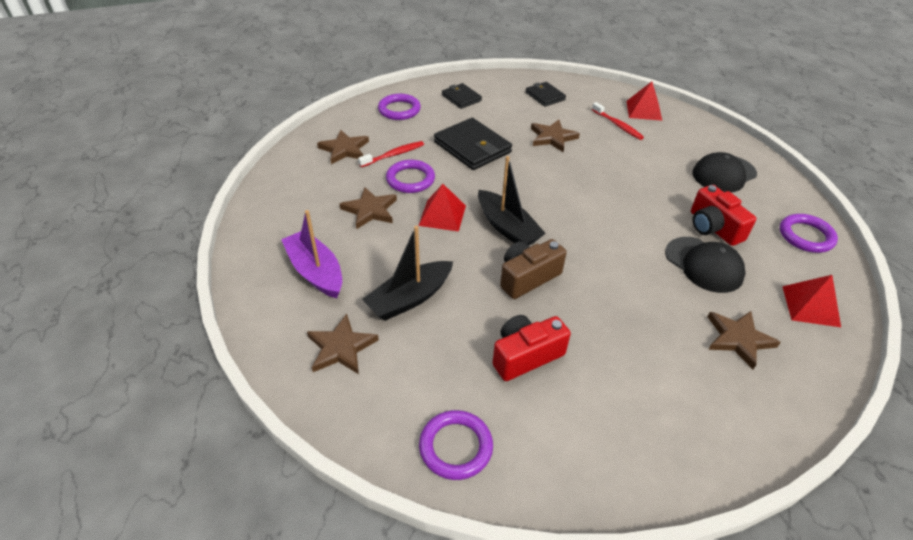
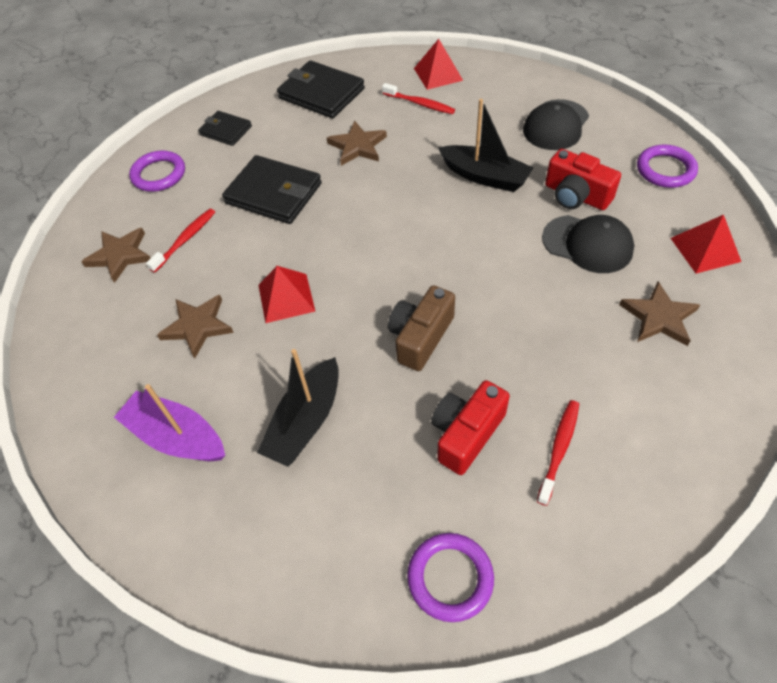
camera: 20 degrees left, 10 degrees up
(341, 348) = (261, 520): brown star -> none
(410, 179) = (224, 265): purple ring -> none
(507, 227) = (366, 283): black boat -> black boat (484, 176)
(545, 96) = (321, 93): black wallet -> black wallet, size x1.72
(595, 397) = (559, 449): none -> red toothbrush

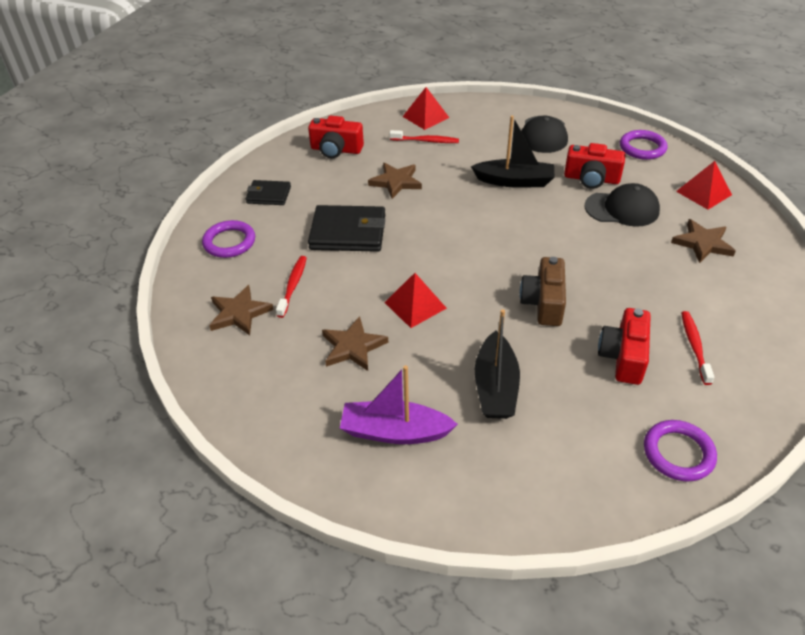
camera: 25 degrees left, 10 degrees down
(321, 93) = (336, 150): black wallet -> red camera

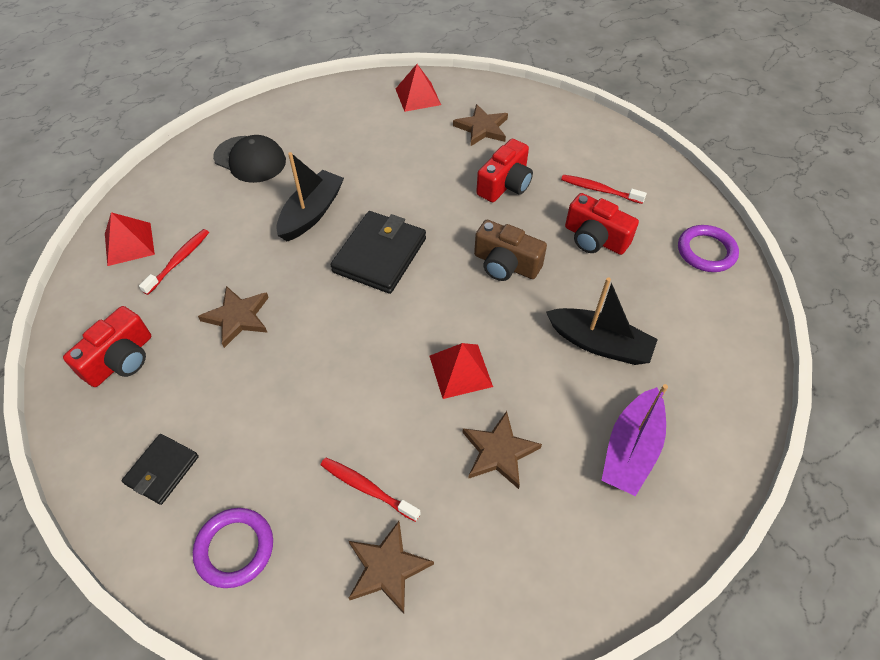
camera: 70 degrees left, 10 degrees up
(348, 232) = (301, 397): black wallet -> black wallet (380, 255)
(591, 179) = (348, 156): red camera -> red camera (505, 184)
(622, 209) = (407, 155): black cap -> none
(642, 148) = (327, 102): purple ring -> none

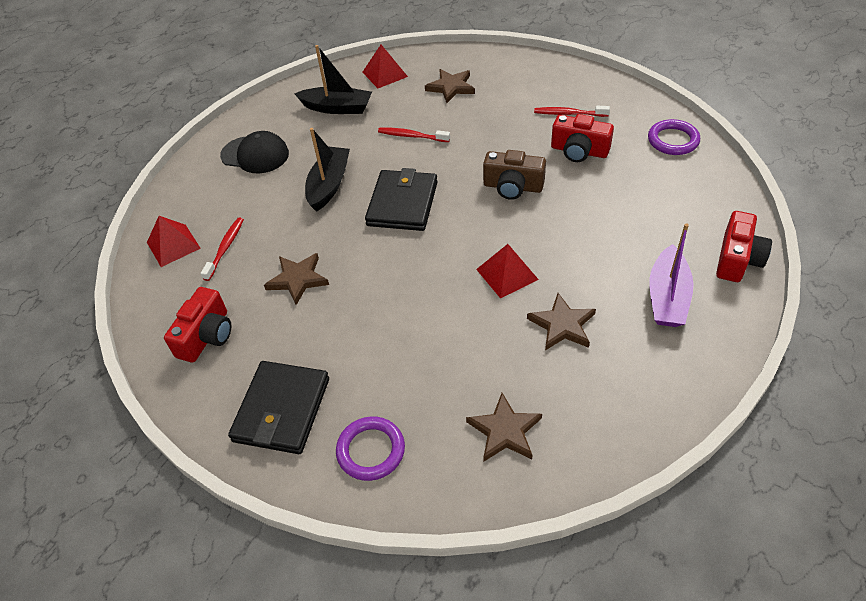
camera: 10 degrees left, 5 degrees down
(162, 470) = (282, 410): black wallet -> black wallet, size x1.72
(367, 488) = (464, 378): red toothbrush -> red toothbrush (412, 136)
(505, 184) = (488, 126): red camera -> red camera (737, 259)
(599, 344) = (612, 227): black boat -> black boat (337, 108)

